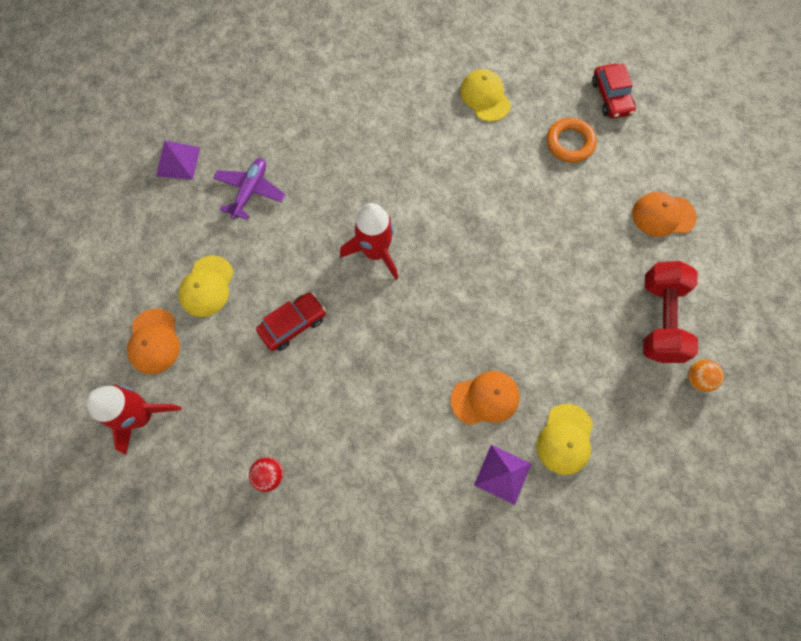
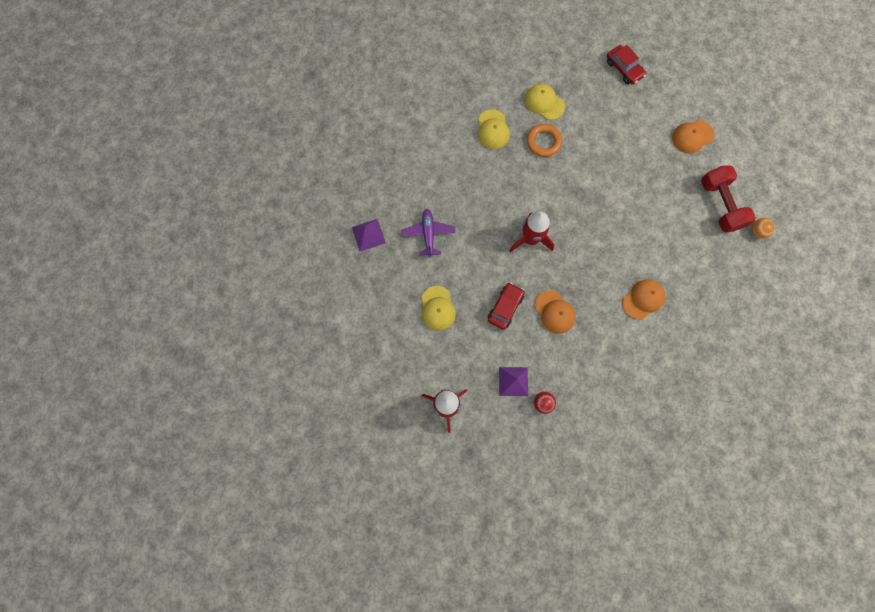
camera: 25 degrees left, 5 degrees up
(154, 341) = (425, 358): orange cap -> orange cap (554, 312)
(502, 474) = (675, 339): purple pyramid -> purple pyramid (513, 381)
(565, 439) = (700, 302): yellow cap -> yellow cap (493, 129)
(570, 143) = (613, 112): orange ring -> orange ring (543, 142)

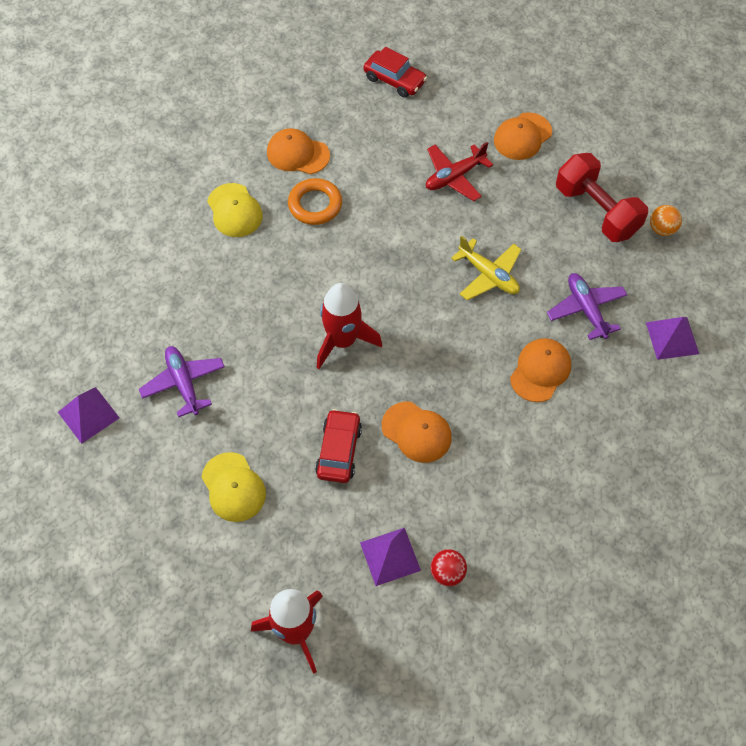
camera: 20 degrees left, 15 degrees down
(544, 102) = (298, 154): yellow cap -> orange cap
(635, 226) = (488, 275): none -> yellow plane
(638, 151) = (454, 177): none -> red plane
(687, 269) = (586, 309): none -> purple plane
(734, 306) = (672, 338): none -> purple pyramid

